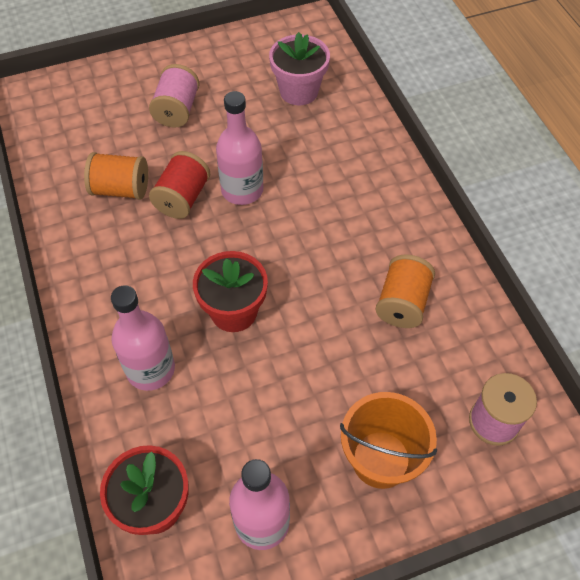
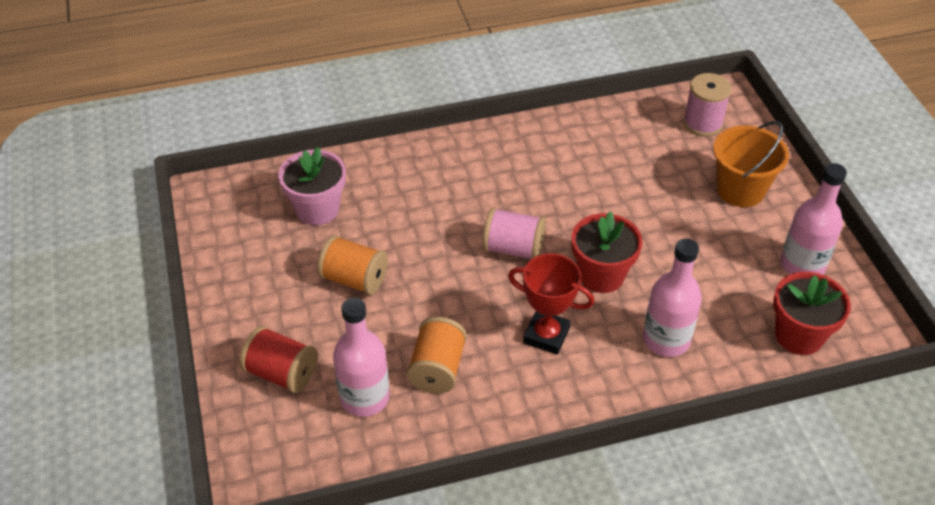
camera: 85 degrees left, 10 degrees down
(156, 267) = (546, 335): none -> red trophy
(177, 110) = (322, 317): pink spool -> pink spool (513, 248)
(182, 198) = (457, 313): red spool -> red spool (281, 373)
(242, 190) = (452, 263): pink bottle -> pink bottle (364, 397)
(402, 303) = (594, 161): orange spool -> orange spool (354, 279)

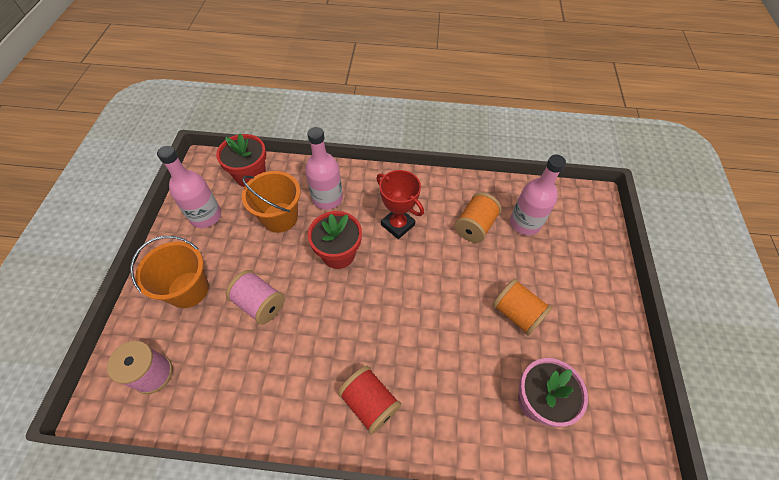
camera: 160 degrees left, 10 degrees up
(281, 373) = (577, 256): red spool -> red spool (370, 403)
(513, 248) = (388, 298): pink spool -> pink spool (260, 304)
(708, 294) = (280, 217): none -> orange bucket

